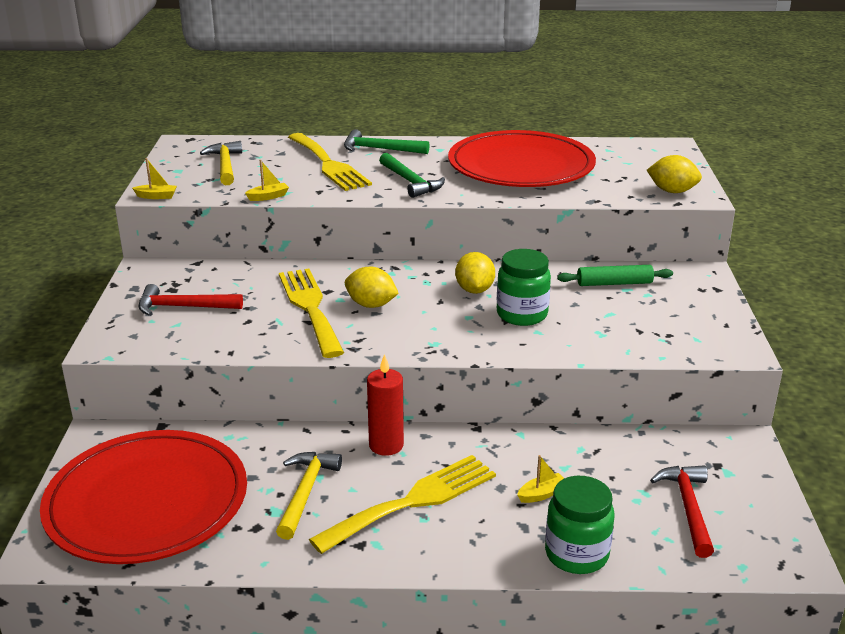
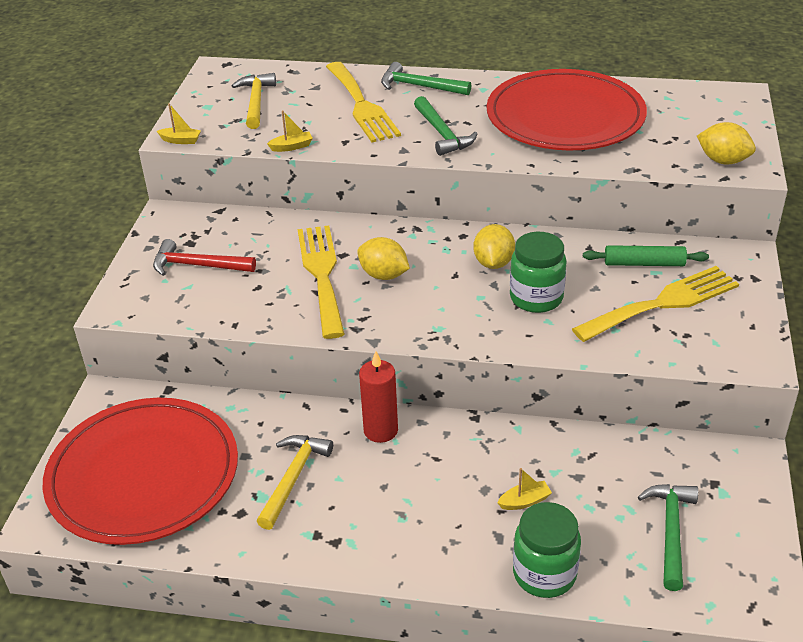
camera: 10 degrees right, 10 degrees up
(413, 501) = (395, 498): yellow fork -> yellow fork (662, 303)
(688, 508) = (670, 531): red hammer -> green hammer

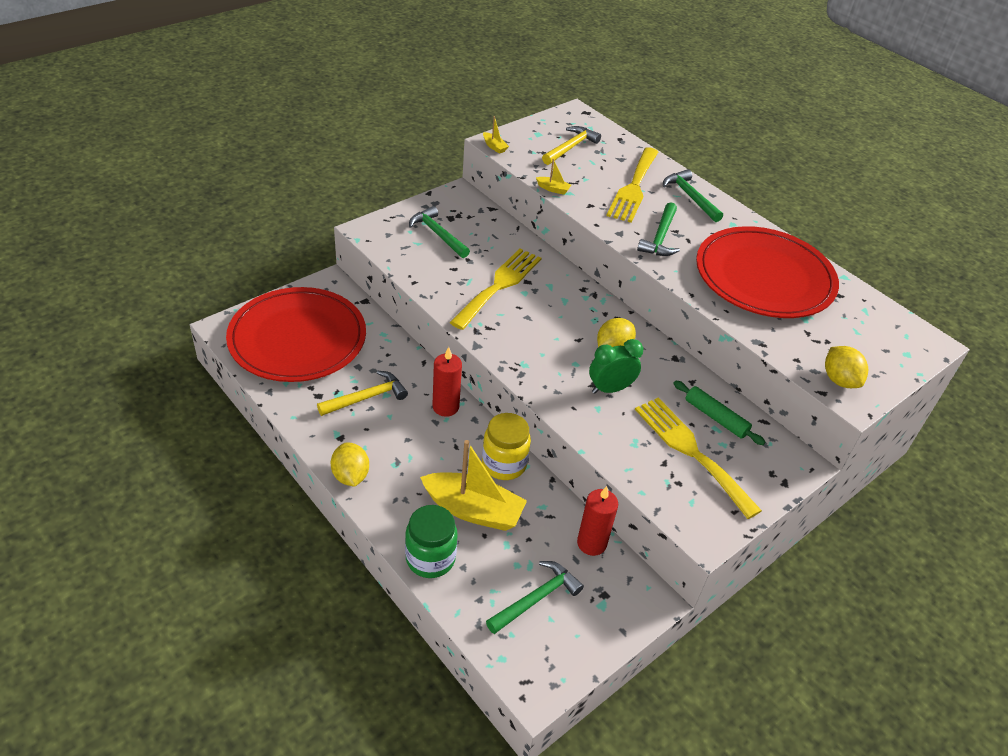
camera: 35 degrees right, 5 degrees up
(198, 266) = (438, 234): red hammer -> green hammer
(383, 275) = (534, 310): yellow lemon -> yellow lemon (350, 476)
(498, 441) = (504, 464): none -> yellow jar
(524, 501) = (473, 510): yellow boat -> yellow boat, size x2.43
(536, 298) = (610, 389): green jar -> green clock
(652, 450) = (591, 543): none -> red candle
(662, 303) = (691, 451): yellow fork -> yellow fork turned 135 degrees counterclockwise

